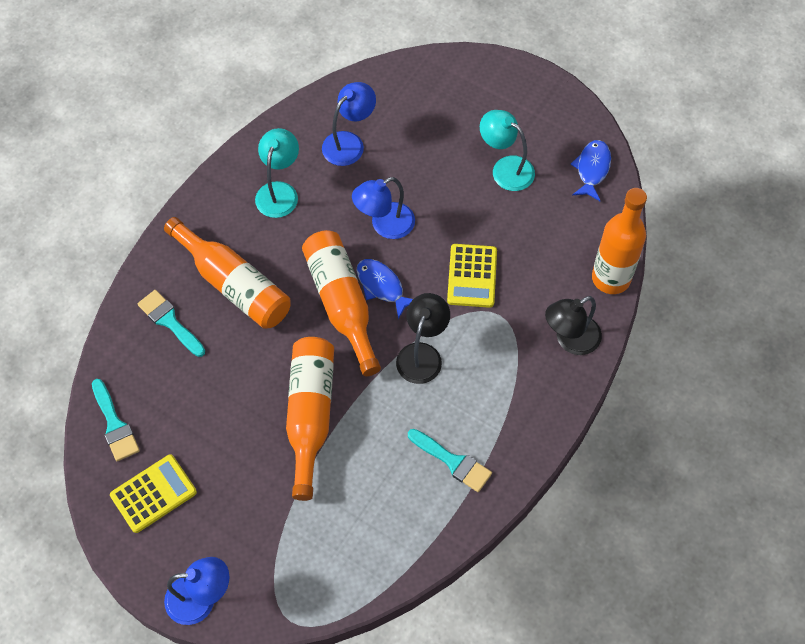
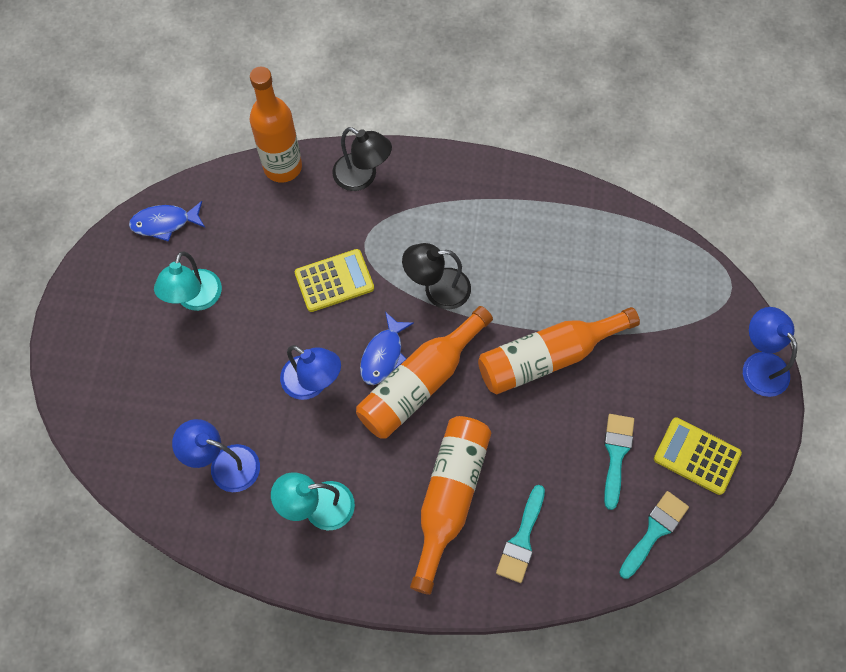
camera: 115 degrees left, 5 degrees up
(452, 461) = (526, 223): turquoise brush -> turquoise brush (616, 455)

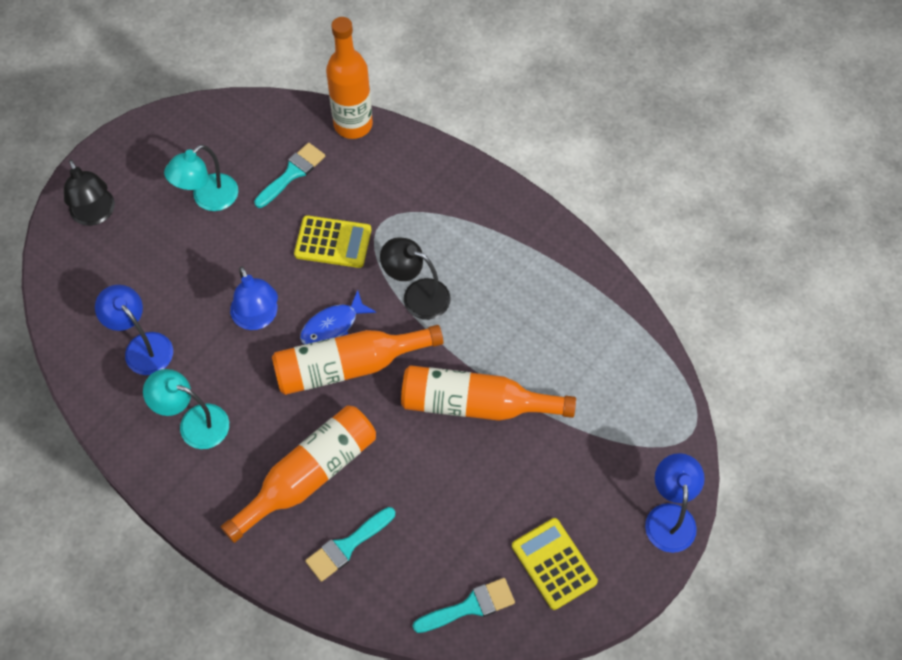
camera: 30 degrees right, 5 degrees down
(165, 223) = (224, 123): blue fish -> none
(362, 177) = (416, 166): black lamp -> black lamp (96, 214)
(616, 455) = (480, 521): turquoise brush -> turquoise brush (292, 173)

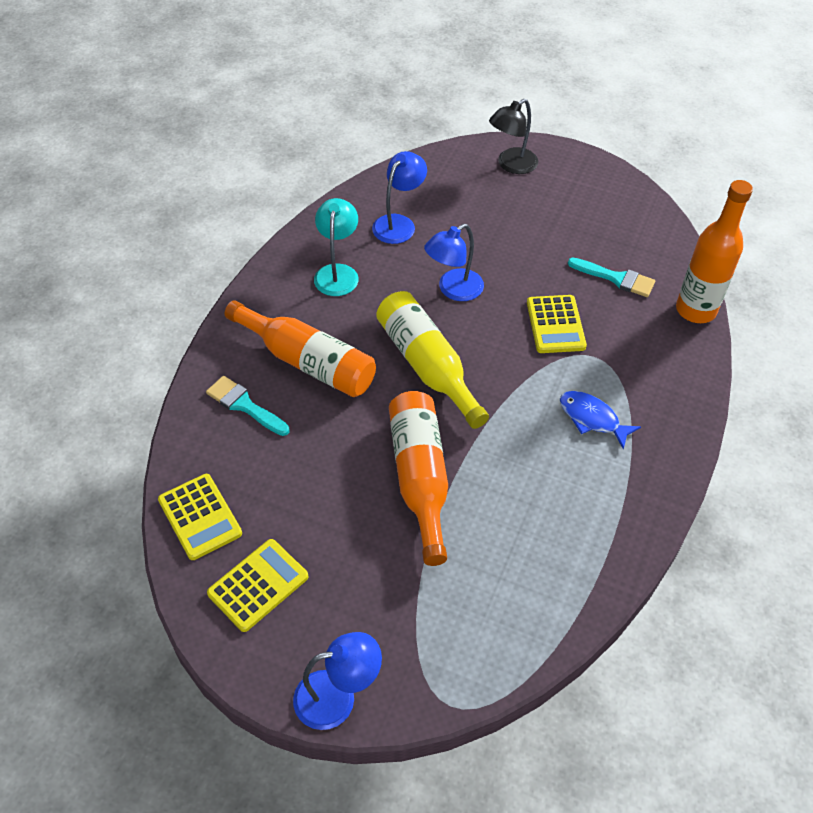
camera: 75 degrees right, 10 degrees down
(208, 199) = (560, 228): turquoise lamp -> none
(333, 326) = (465, 345): blue fish -> blue fish (592, 418)
(348, 366) = (427, 365): orange bottle -> yellow bottle
(417, 295) = (525, 403): black lamp -> none
(469, 606) = (200, 517): turquoise brush -> yellow calculator

